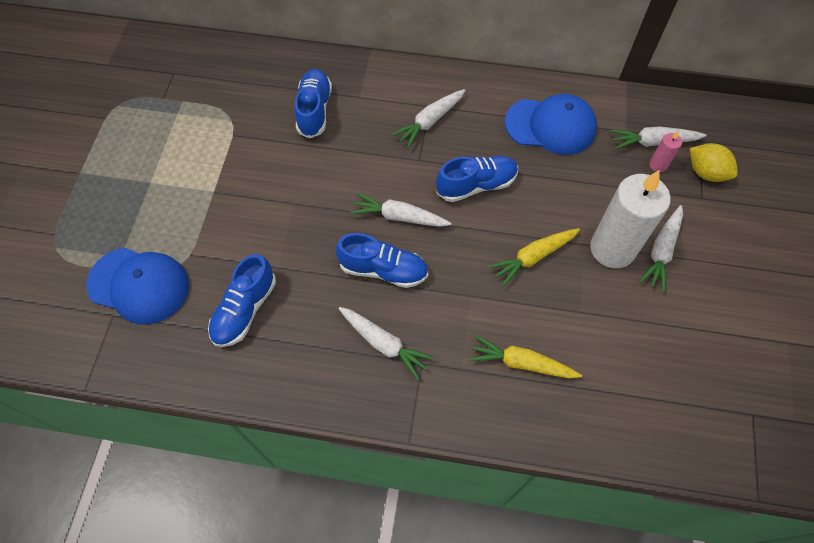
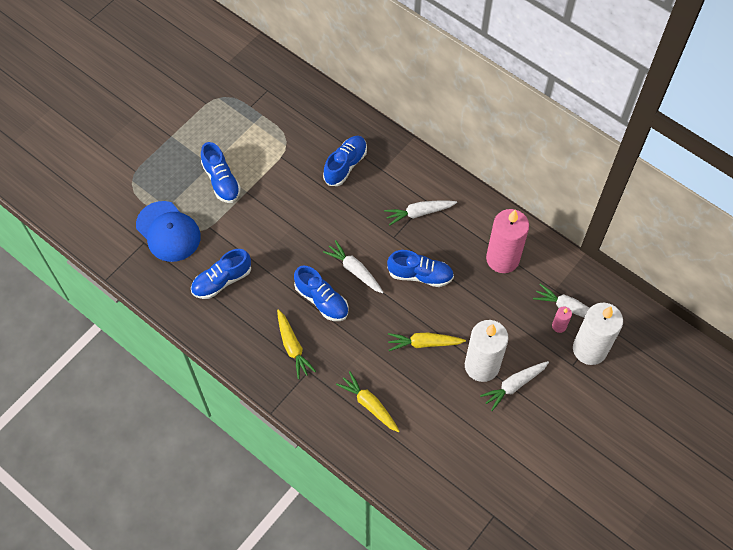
camera: 30 degrees right, 0 degrees up
(175, 194) = (221, 181): none -> blue shoe
(384, 343) = (293, 347): white carrot -> yellow carrot
(550, 126) = (502, 259): blue cap -> pink candle
(706, 172) = (589, 349): yellow lemon -> white candle

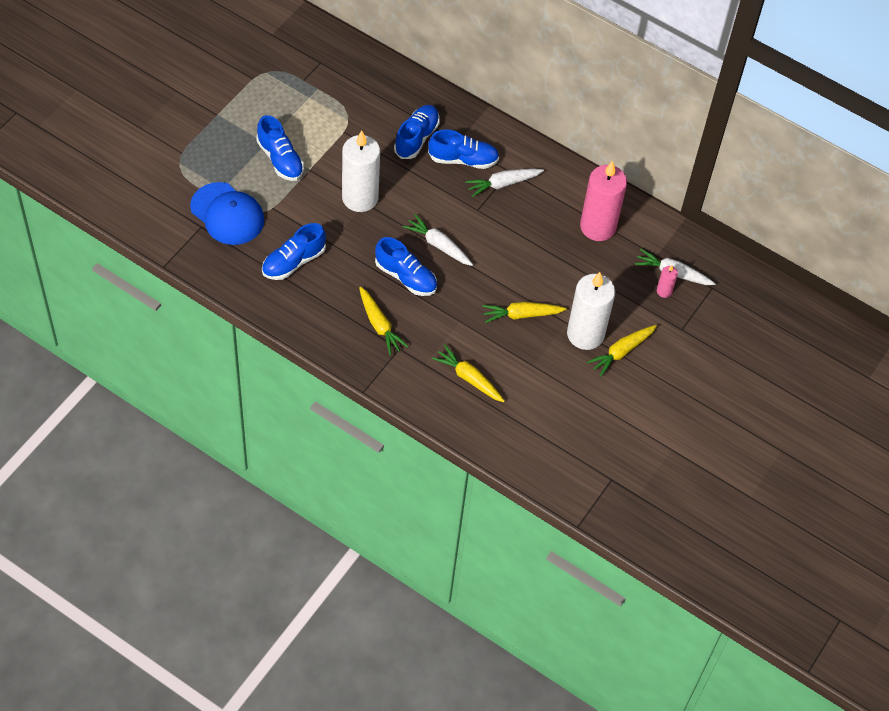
camera: 10 degrees left, 5 degrees down
(420, 275) = (510, 247): blue shoe -> blue shoe (463, 159)
(514, 385) = (621, 352): white carrot -> yellow carrot
(589, 349) = (698, 312): white candle -> white candle (360, 198)

